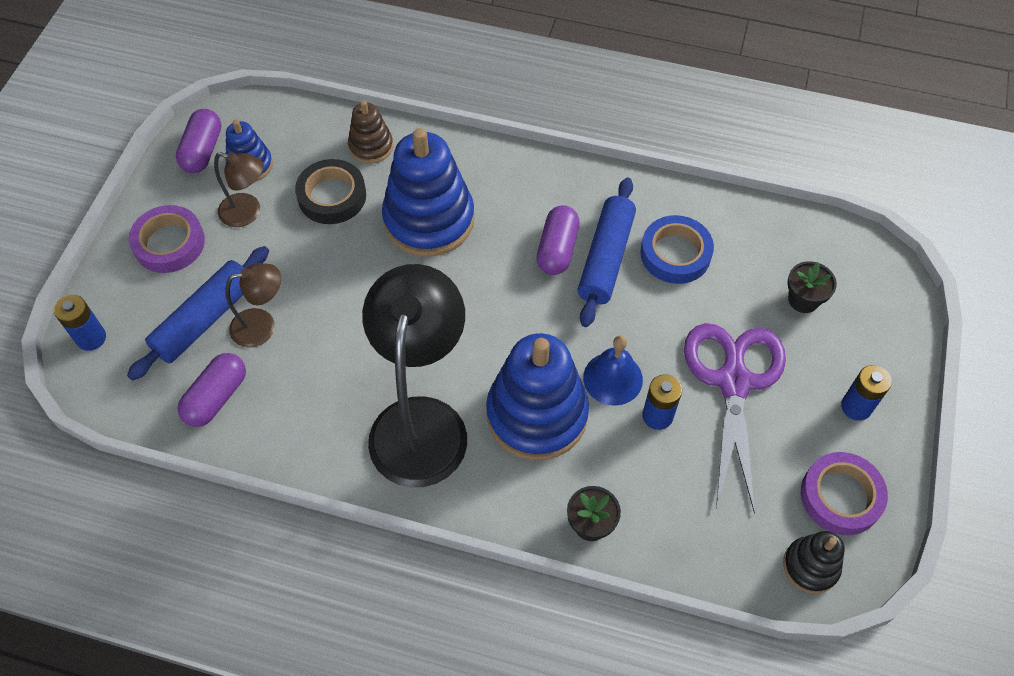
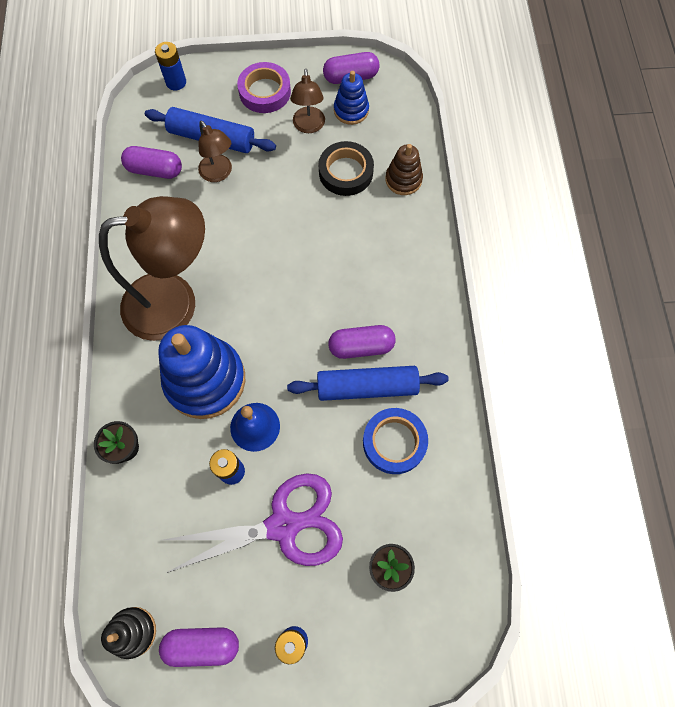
camera: 70 degrees right, 10 degrees up
(421, 421) = (175, 302): black lamp -> brown lamp
(429, 220) = (351, 244): blue stacking toy -> none
(840, 496) = (202, 645): purple tape -> purple capsule

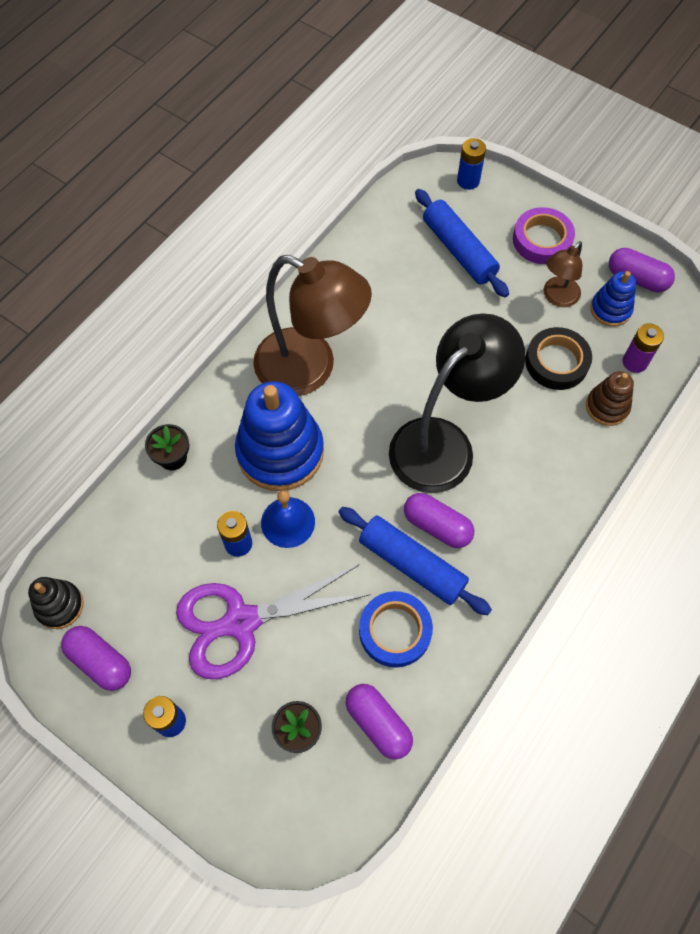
camera: 40 degrees right, 5 degrees down
(155, 170) = (386, 245): purple capsule -> purple capsule (378, 723)
(219, 174) = (439, 285): brown lamp -> none
(283, 525) = (241, 622): purple scissors -> purple scissors turned 135 degrees clockwise
(317, 284) = (444, 443): none -> black lamp
(396, 136) = (634, 362): none -> purple battery

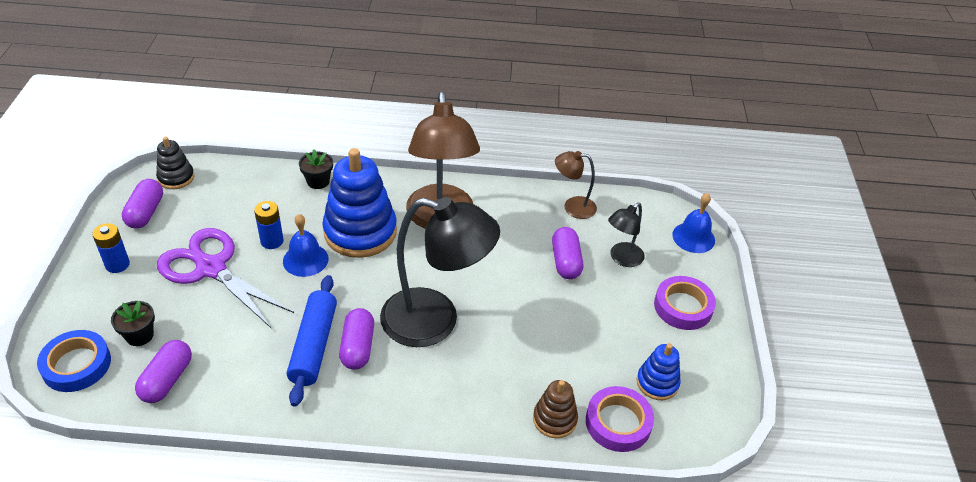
camera: 55 degrees right, 20 degrees down
(395, 631) = (250, 358): blue tape -> blue tape (76, 365)
(459, 250) = (622, 259): blue rolling pin -> black lamp
(468, 181) = (693, 237): blue battery -> blue bell
(556, 362) = (570, 365): black tape -> none
(557, 297) = (635, 340): brown lamp -> brown lamp (572, 207)
(634, 362) = (618, 422): purple battery -> purple tape
(637, 278) = (708, 390): purple capsule -> purple capsule (566, 262)

